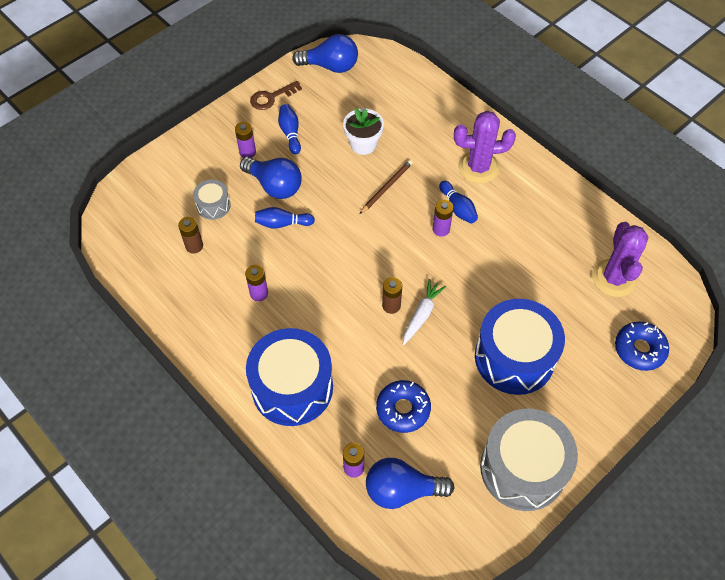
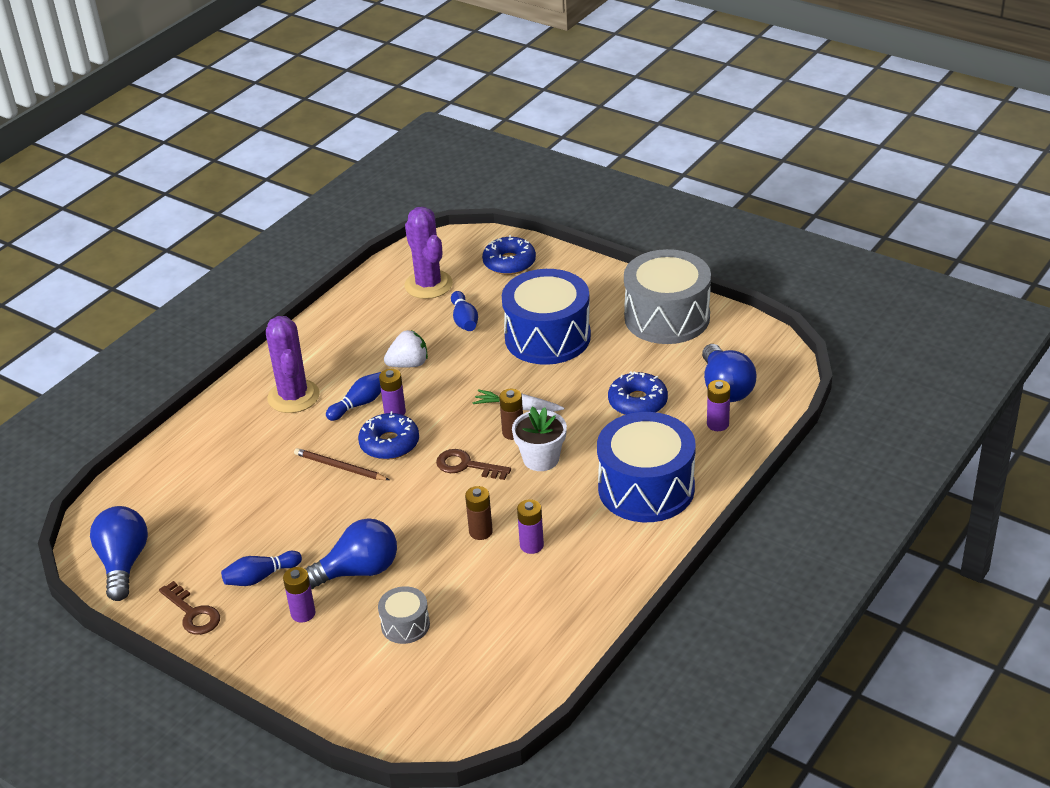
camera: 100 degrees left, 20 degrees down
(194, 246) = (478, 626): brown battery -> brown battery (480, 532)
(274, 186) = (358, 571): blue light bulb -> blue light bulb turned 45 degrees clockwise
(282, 223) = (419, 549): blue bowling pin -> blue bowling pin (464, 320)
(361, 267) = (466, 466): none -> brown key
(363, 144) = (270, 501): white flower pot -> white flower pot (541, 459)
(404, 221) = (389, 443): none -> blue donut
(500, 247) = (408, 364): none -> white strawberry
(614, 278) = (428, 285): purple cactus -> purple cactus turned 75 degrees clockwise

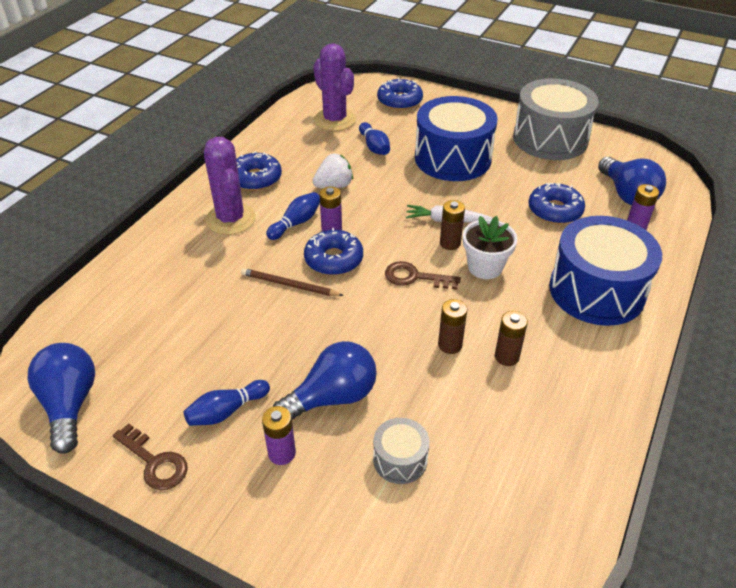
camera: 10 degrees left, 5 degrees up
(327, 352) = (256, 178): none -> blue donut
(531, 545) = (506, 357): purple battery -> brown battery

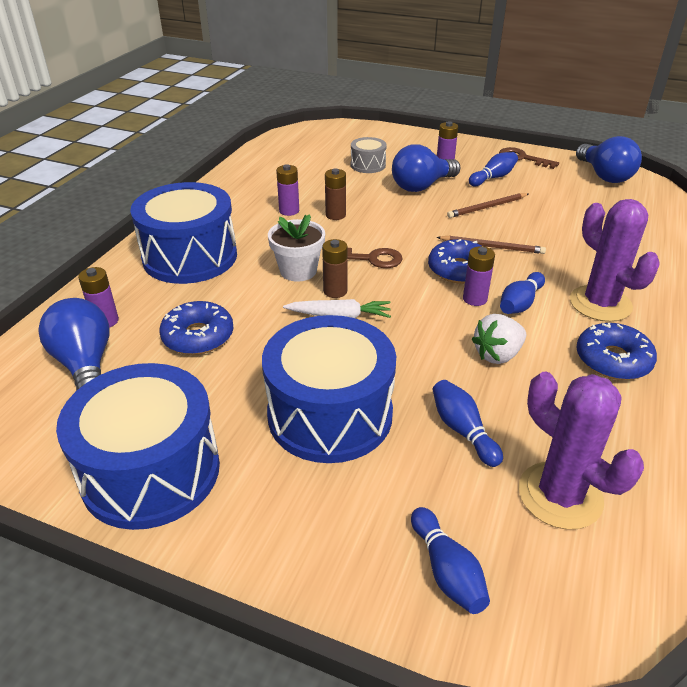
camera: 175 degrees right, 5 degrees down
(265, 347) = (487, 207): none -> brown pencil
(399, 101) = (447, 571): blue donut -> blue bowling pin
(506, 357) = (289, 211): brown battery -> purple battery
(550, 139) = (151, 471): grey drum -> blue drum

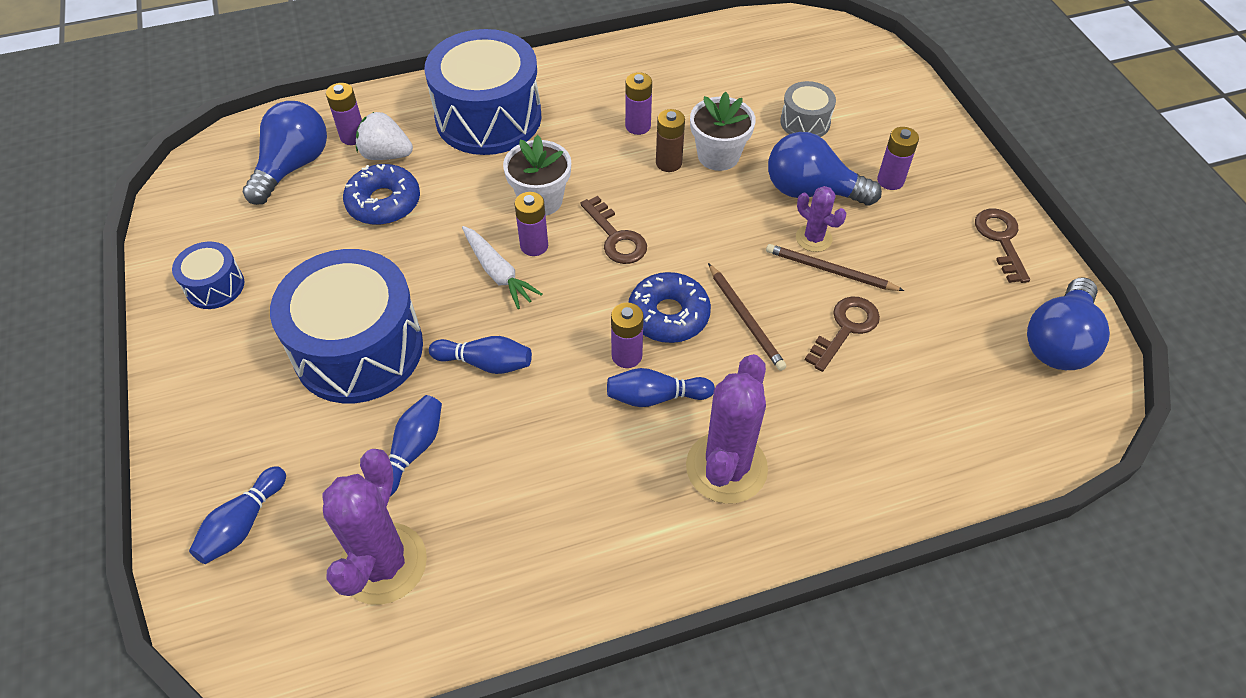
camera: 50 degrees right, 15 degrees up
(151, 471) = (215, 286): blue drum -> blue drum, size x0.47
(335, 291) = (534, 246): brown battery -> purple battery
(354, 198) = (718, 156): none -> white flower pot
(457, 201) = (813, 238): none -> purple cactus
(493, 177) = (911, 239): blue bowling pin -> blue bowling pin (485, 363)
(497, 355) = (547, 422): white strawberry -> white strawberry (386, 155)
(534, 222) = (845, 328): none -> brown key
(612, 360) = (626, 522): blue donut -> none

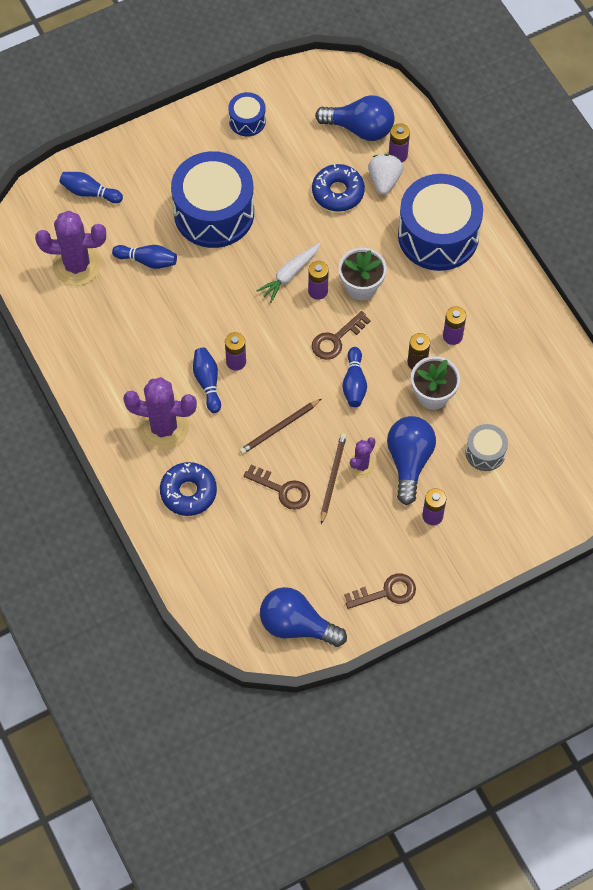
camera: 80 degrees right, 10 degrees up
(485, 363) = (216, 284): blue bowling pin -> blue bowling pin (354, 383)
(668, 315) = (273, 381): blue donut -> blue donut (188, 492)

